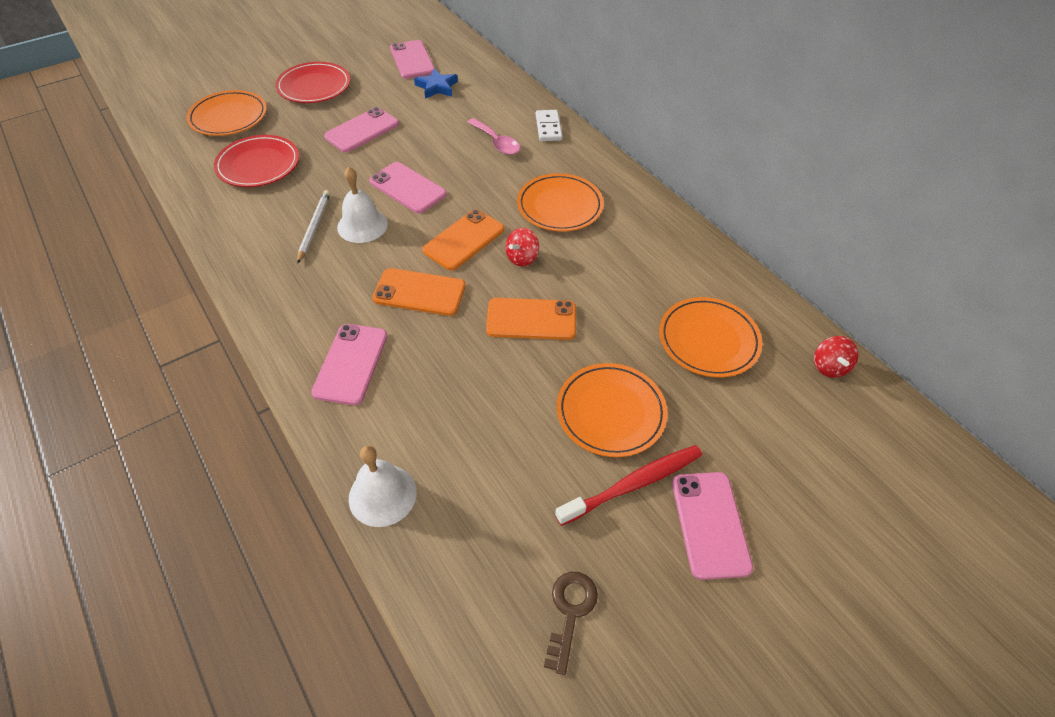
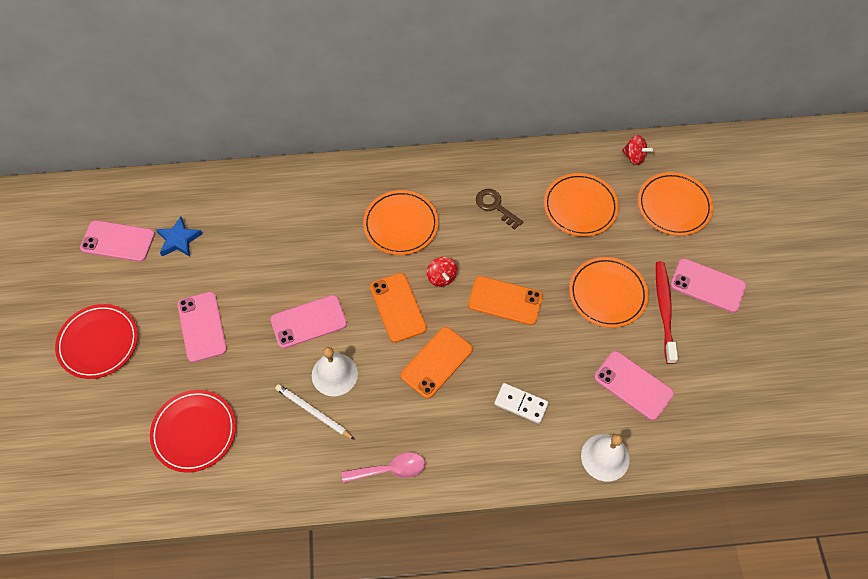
camera: 60 degrees left, 10 degrees up
(228, 117) = (94, 437): orange plate -> orange plate (673, 206)
(351, 364) = (482, 437): pink phone -> pink phone (633, 385)
(496, 142) = (293, 230): pink spoon -> pink spoon (390, 469)
(531, 319) = (505, 301): orange phone -> orange phone turned 75 degrees clockwise
(548, 127) = (299, 183): white domino -> white domino (521, 404)
(570, 612) = (728, 386): brown key -> brown key (495, 206)

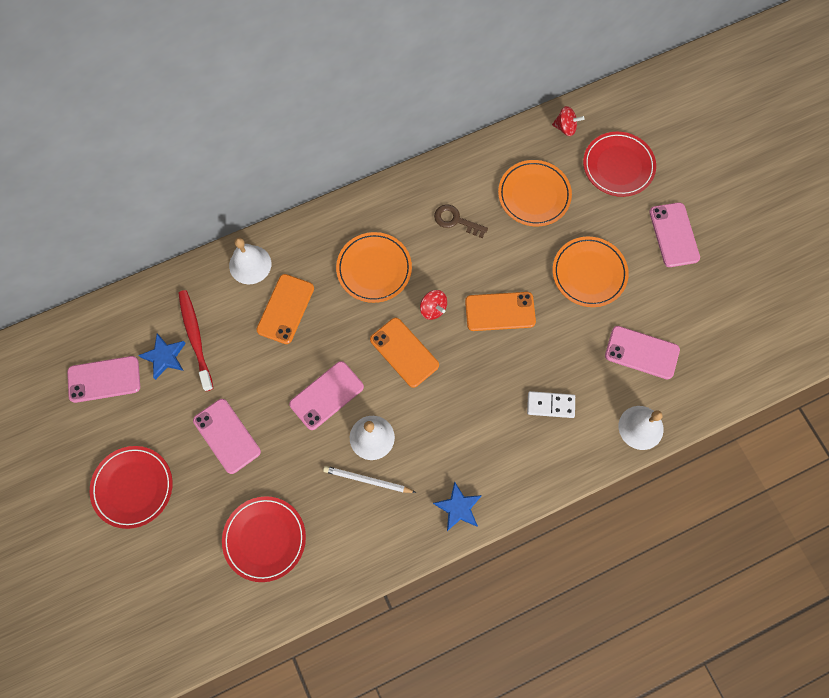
camera: 20 degrees left, 10 degrees up
(289, 185) = (250, 264): none -> white bell
(390, 469) = (458, 508): pink spoon -> blue star
(436, 362) = (460, 393): orange phone -> orange phone (285, 309)
(664, 310) = (644, 271): red toothbrush -> red toothbrush (195, 338)
(673, 206) = (618, 166): orange plate -> red plate
(707, 285) = (674, 235): pink phone -> pink phone turned 75 degrees clockwise

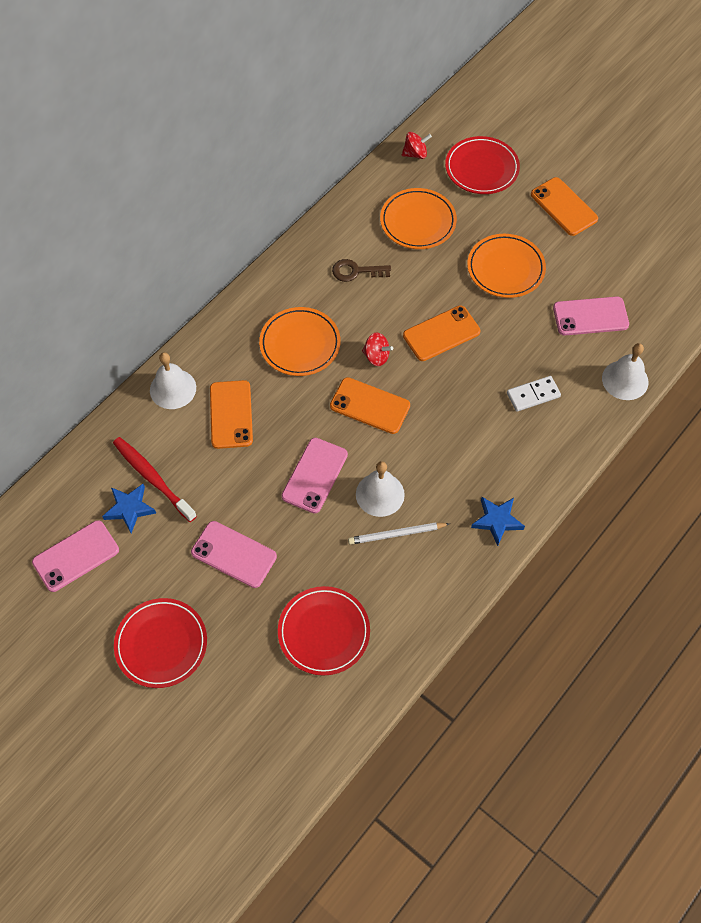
camera: 25 degrees left, 10 degrees down
(674, 235) = (564, 207): pink phone -> orange phone

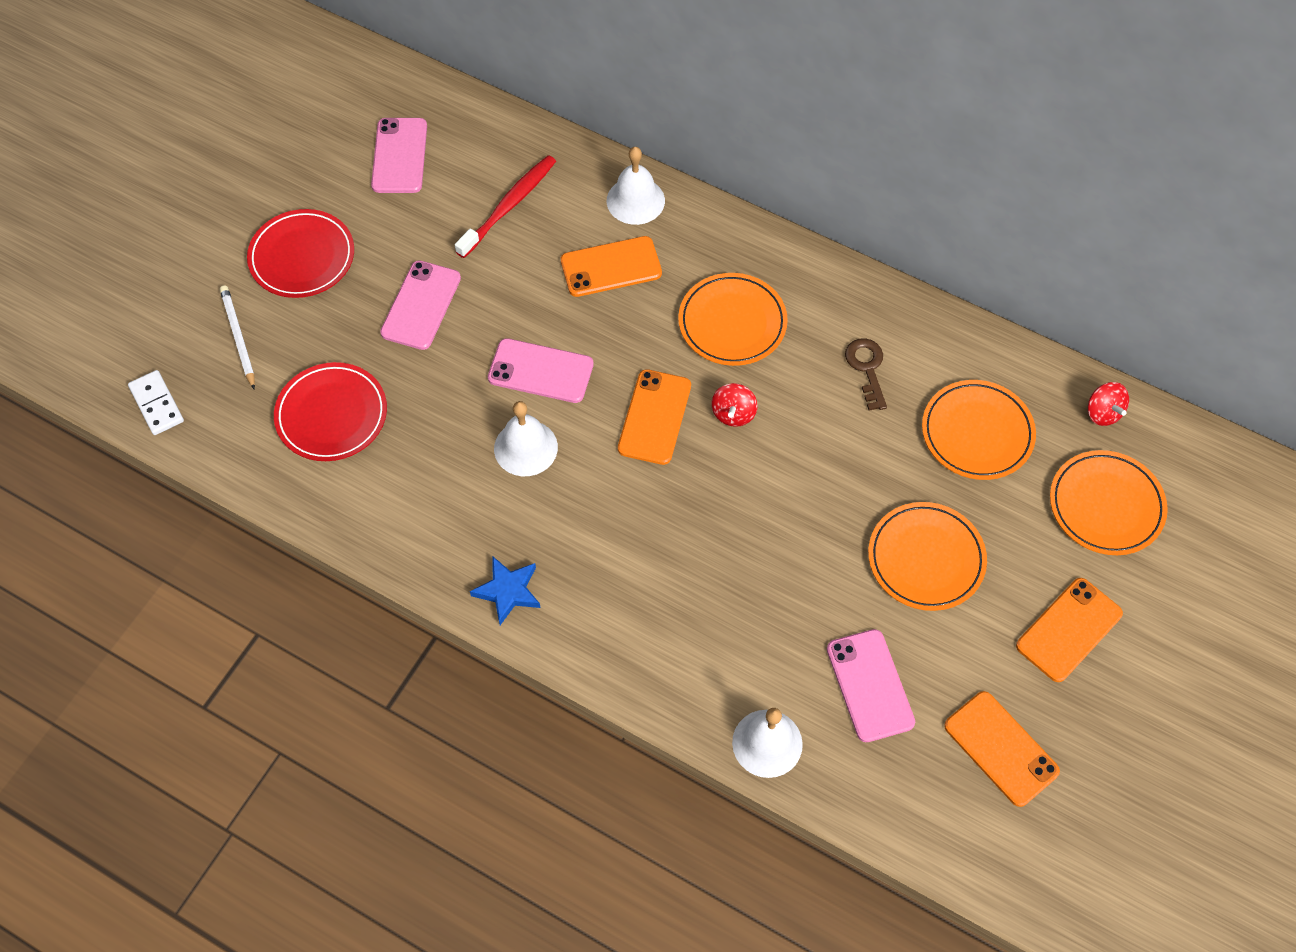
camera: 80 degrees right, 0 degrees up
(76, 556) = (399, 156): pink phone -> pink phone turned 45 degrees clockwise
(129, 509) = (465, 192): blue star -> none
(396, 534) = (471, 475): white pencil -> white pencil (238, 337)
(441, 334) = (789, 488): orange phone -> orange phone (1001, 748)
(481, 168) = (1106, 505): red plate -> orange plate
(533, 395) = (714, 617): white domino -> white domino (157, 404)

